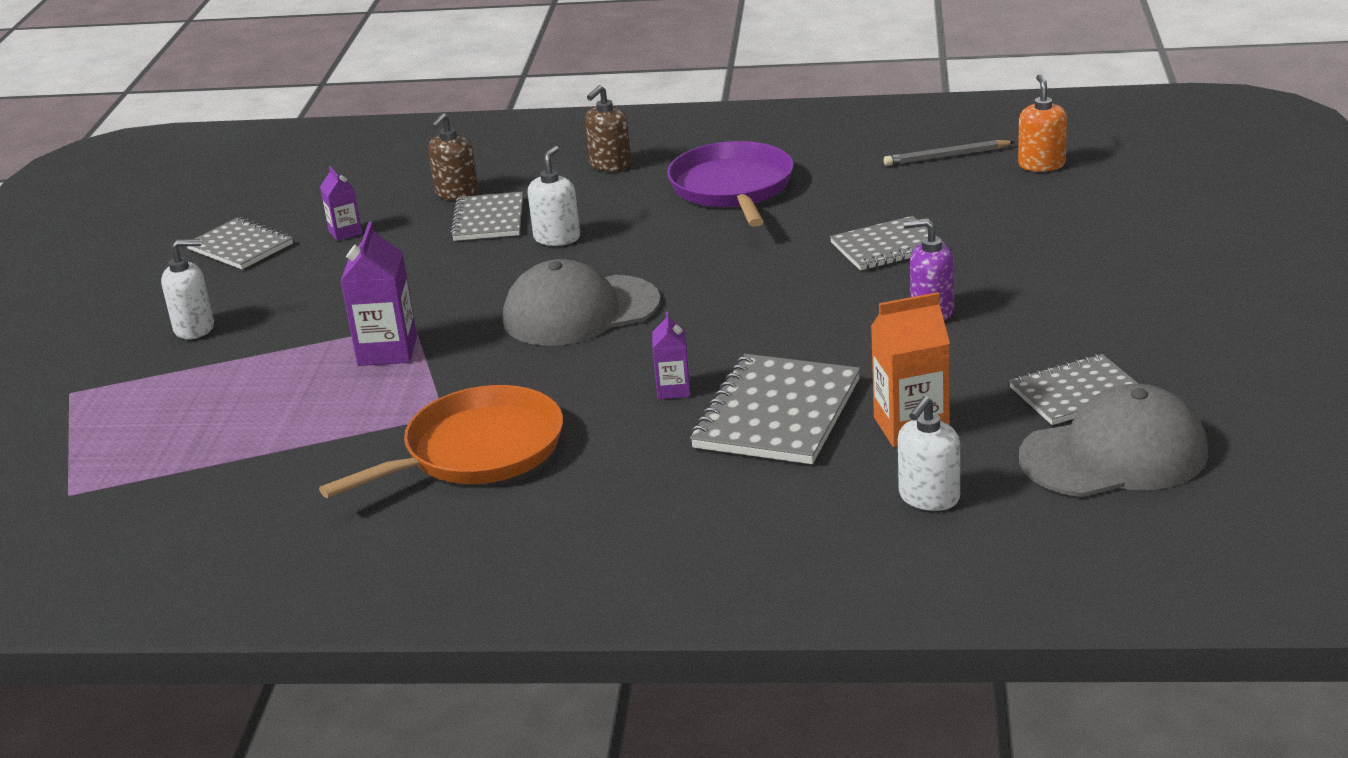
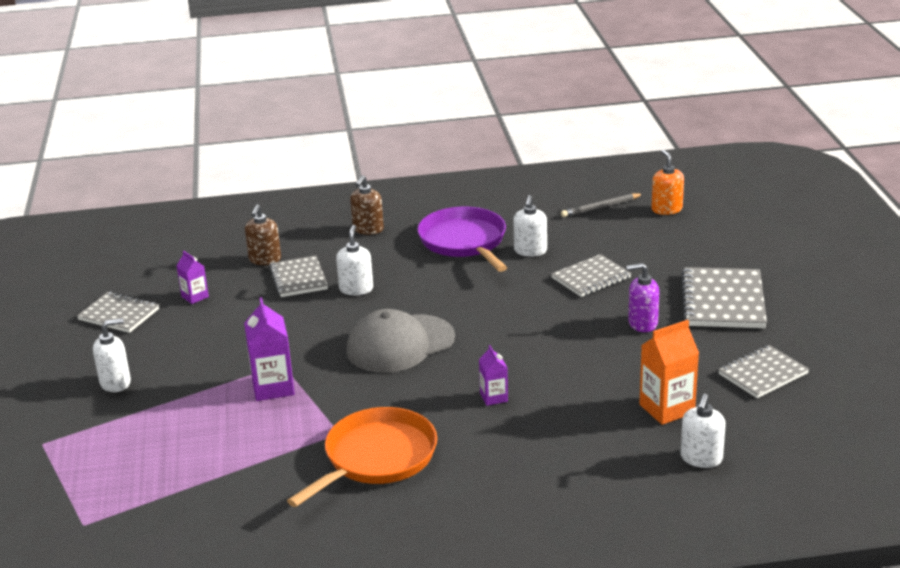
camera: 15 degrees left, 0 degrees up
(777, 414) = (573, 408): grey notebook -> grey notebook (723, 301)
(818, 206) = (530, 251): none -> white soap dispenser
(1114, 455) = (805, 415): grey cap -> none

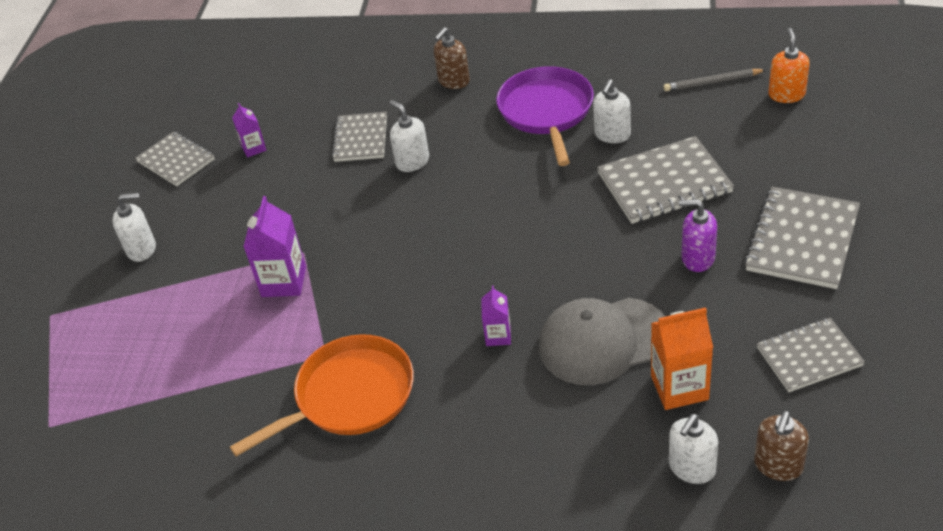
camera: 20 degrees right, 15 degrees up
(265, 259) = (337, 108): brown soap dispenser -> brown soap dispenser (778, 465)
(356, 289) = (412, 161): white soap dispenser -> white soap dispenser turned 60 degrees counterclockwise
(400, 344) = (429, 245): grey cap -> grey cap (603, 341)
(591, 278) = (664, 183): grey notebook -> grey notebook, size x1.53

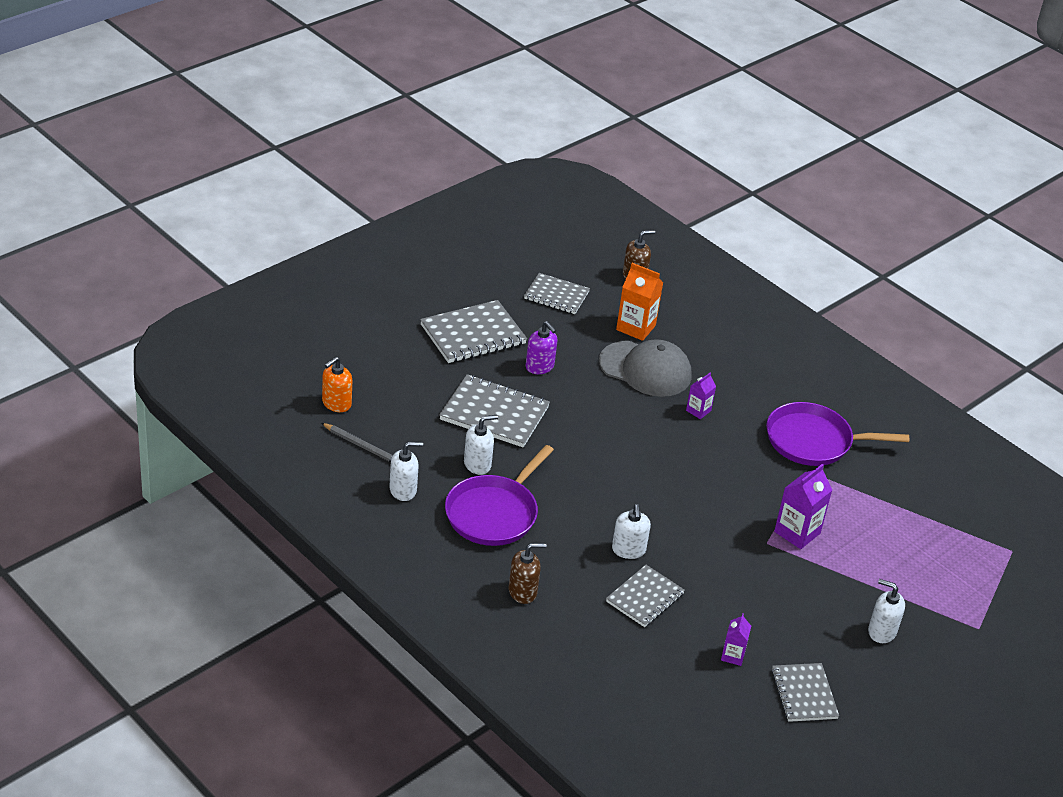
camera: 150 degrees left, 5 degrees down
(349, 396) = (813, 441): orange pan -> purple pan
(691, 468) = (674, 301): white soap dispenser -> white soap dispenser (403, 490)

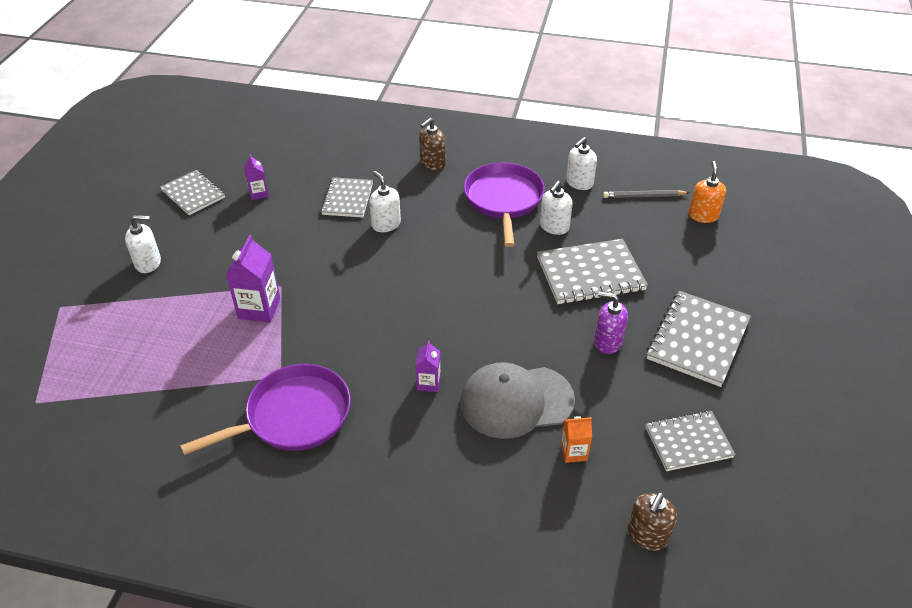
camera: 150 degrees right, 5 degrees up
(636, 327) = (574, 452): orange carton -> orange carton, size x0.58

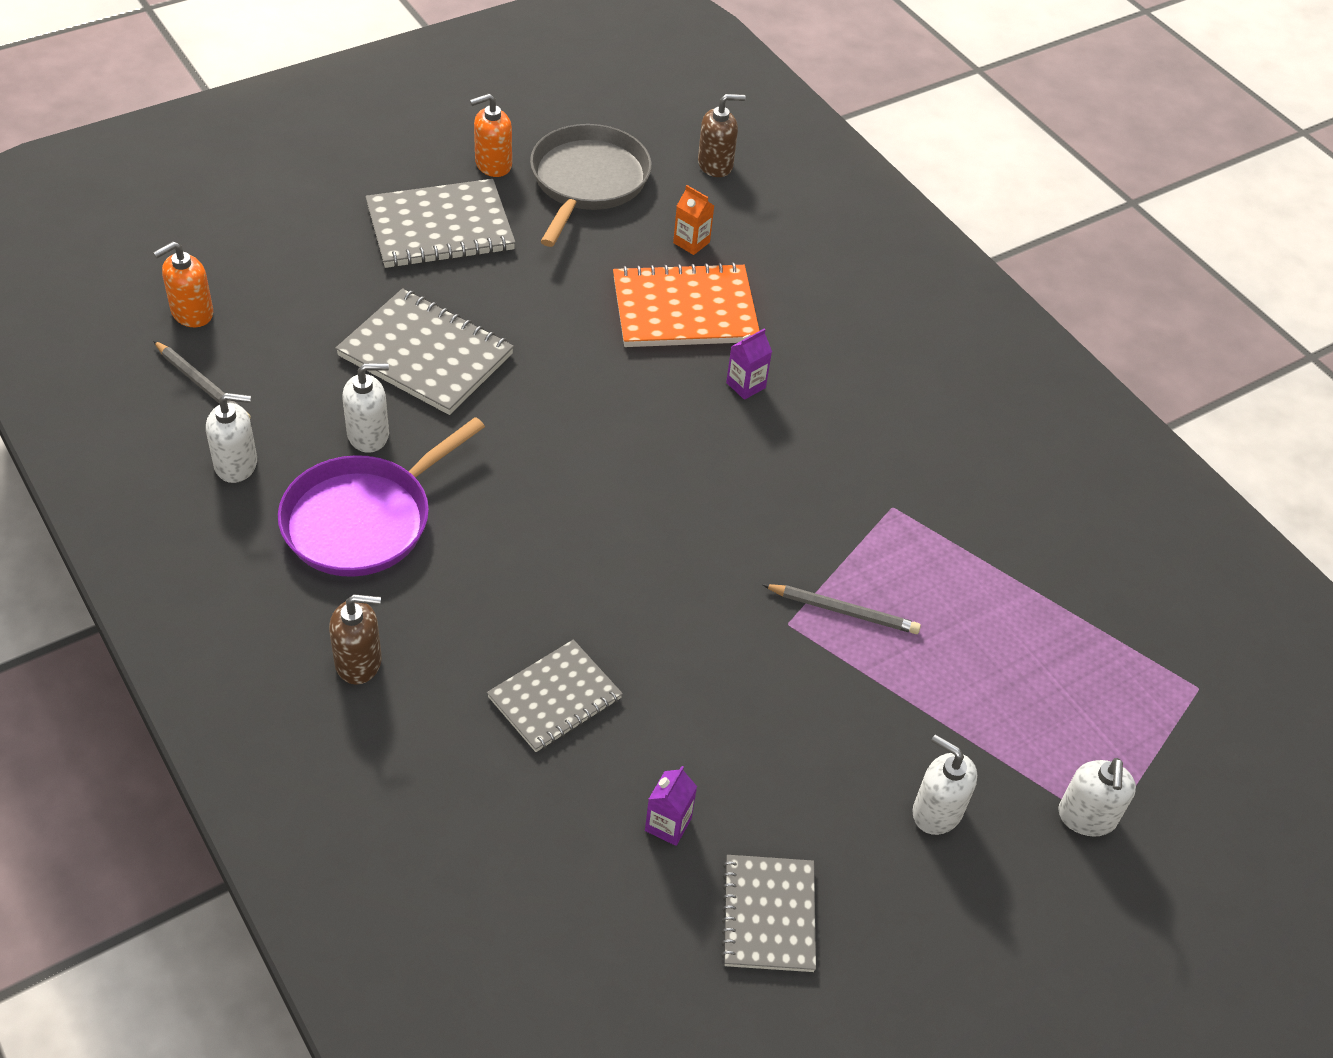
camera: 140 degrees left, 5 degrees up
(259, 308) = (843, 611): purple carton -> grey pencil
(293, 416) = (914, 456): purple pan -> none
(386, 224) = (556, 609): white soap dispenser -> white soap dispenser (1086, 817)
(516, 401) = (684, 310): grey cap -> orange notebook
(607, 342) = (523, 288): purple soap dispenser -> none
(688, 442) = (587, 181): grey notebook -> grey pan
(747, 404) = (493, 164): none -> orange soap dispenser

